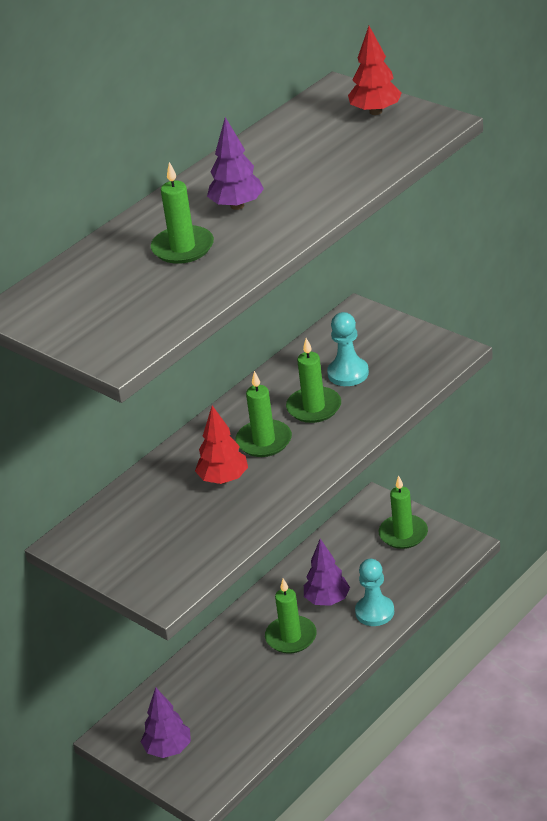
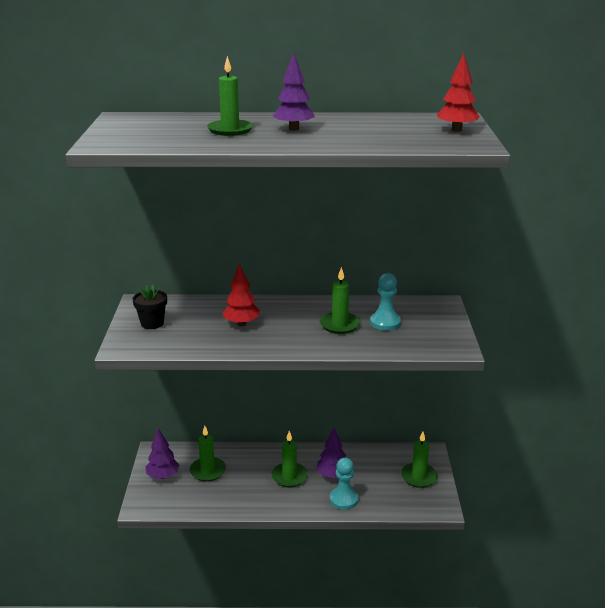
camera: 45 degrees right, 10 degrees down
(136, 550) = (152, 323): none -> black flower pot
(264, 441) = (289, 322): green candle -> green candle (207, 471)

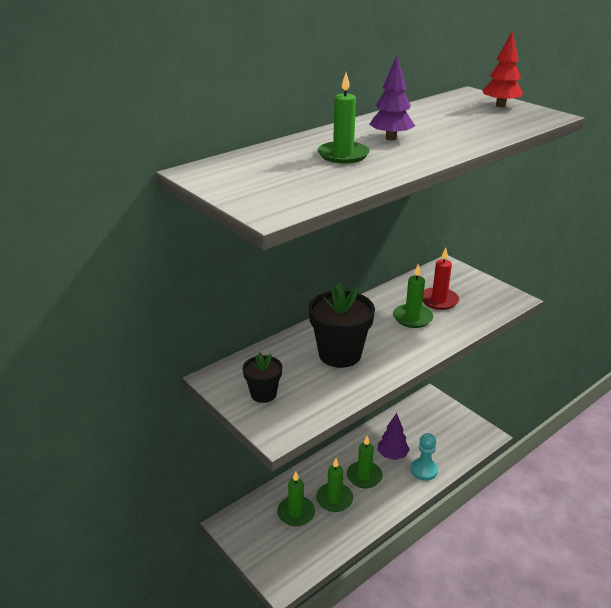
camera: 40 degrees left, 5 degrees up
(163, 476) = (264, 542): purple tree -> none
(241, 324) = (340, 354): red tree -> black flower pot
(385, 322) = (439, 300): turquoise pawn -> red candle
(419, 477) = (447, 420): green candle -> green candle (334, 499)

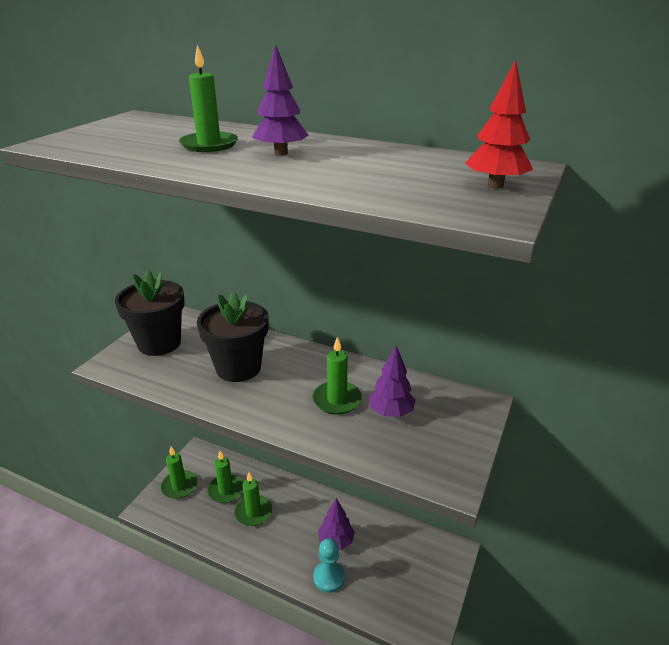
camera: 65 degrees right, 0 degrees up
(263, 394) = (159, 343): black flower pot -> black flower pot, size x1.77
(364, 476) = (293, 526): green candle -> green candle (179, 486)
(439, 300) = (391, 412): red candle -> purple tree

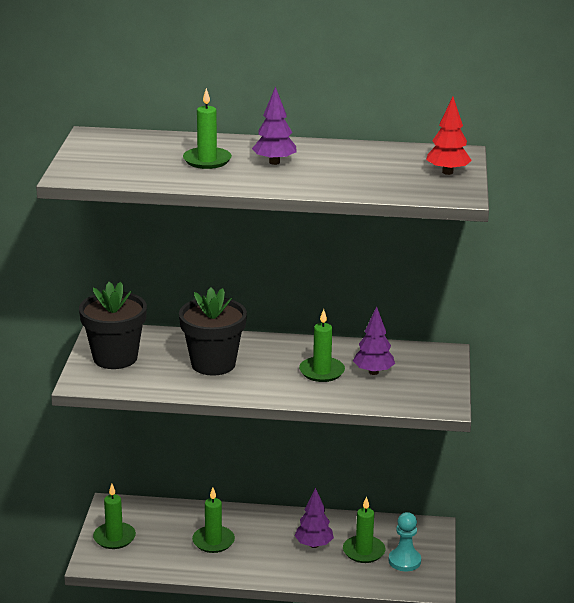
camera: 20 degrees left, 5 degrees down
(226, 490) = (170, 530): green candle -> green candle (363, 551)
(329, 577) = (322, 571): turquoise pawn -> turquoise pawn (404, 561)

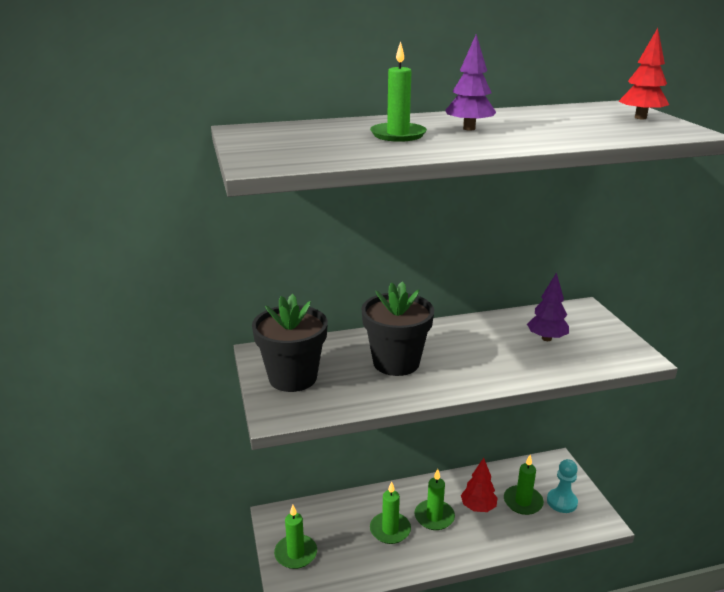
camera: 20 degrees left, 0 degrees up
(313, 545) = (478, 507): purple tree -> red tree
(322, 371) = (502, 348): green candle -> green candle (434, 517)

